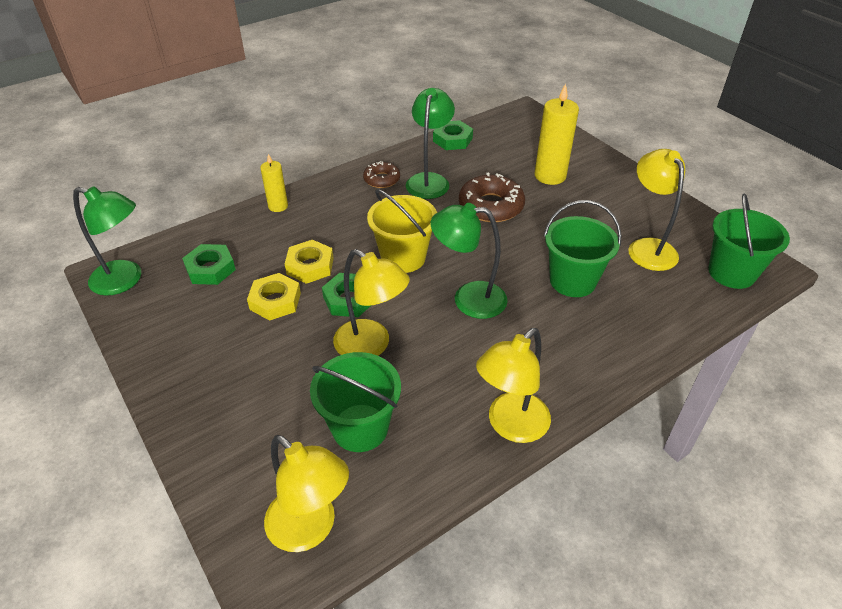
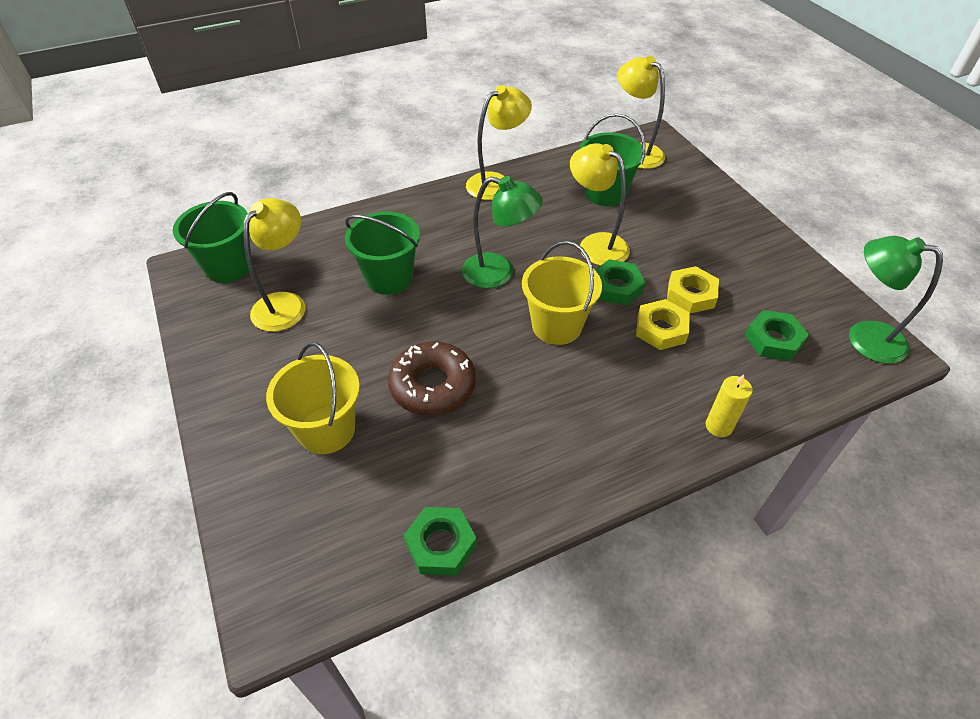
camera: 170 degrees left, 5 degrees up
(382, 179) = (572, 459): brown donut -> none
(429, 180) = (502, 446): green lamp -> none
(550, 176) = (326, 430): yellow candle -> yellow bucket
(647, 247) = (286, 304): yellow lamp -> yellow lamp turned 150 degrees counterclockwise

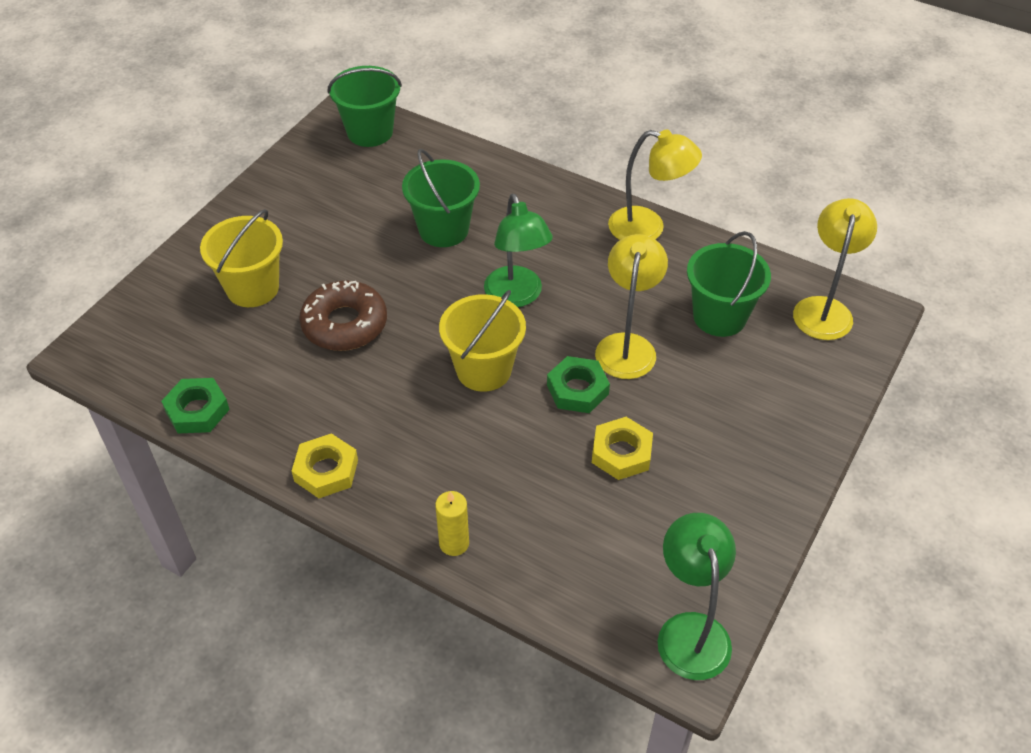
camera: 55 degrees right, 0 degrees up
(286, 304) = (359, 188): yellow lamp -> none
(661, 329) = (547, 449): yellow nut -> yellow nut (326, 470)
(773, 340) = (613, 548): green nut -> none

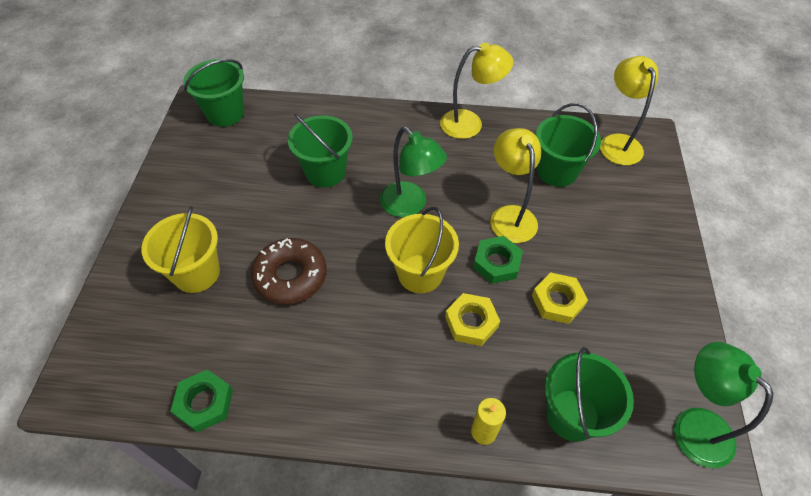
camera: 25 degrees left, 5 degrees up
(326, 470) = (345, 412): yellow nut -> yellow nut (471, 322)
(559, 566) = (572, 415): none -> green bucket

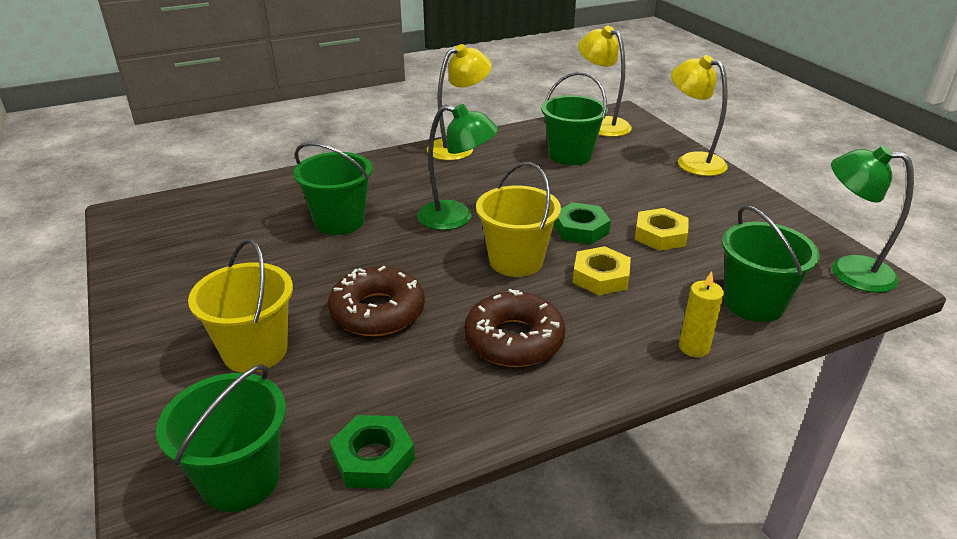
camera: 30 degrees left, 20 degrees down
(225, 113) = (171, 212): green bucket -> green bucket (240, 479)
(360, 351) = (514, 340): none -> brown donut
(510, 215) = (559, 195): yellow lamp -> yellow lamp (692, 161)

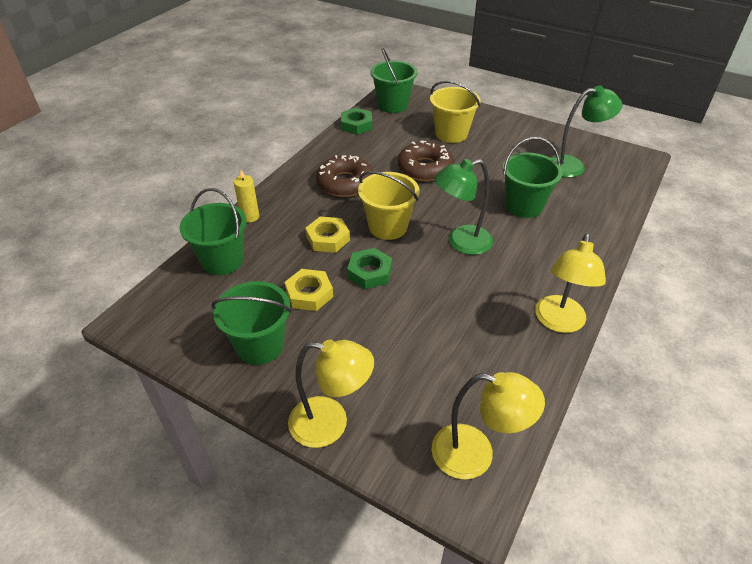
camera: 145 degrees right, 10 degrees up
(570, 155) = (454, 365): green bucket -> green bucket (260, 345)
(848, 271) = (155, 322): green lamp -> green lamp (573, 166)

